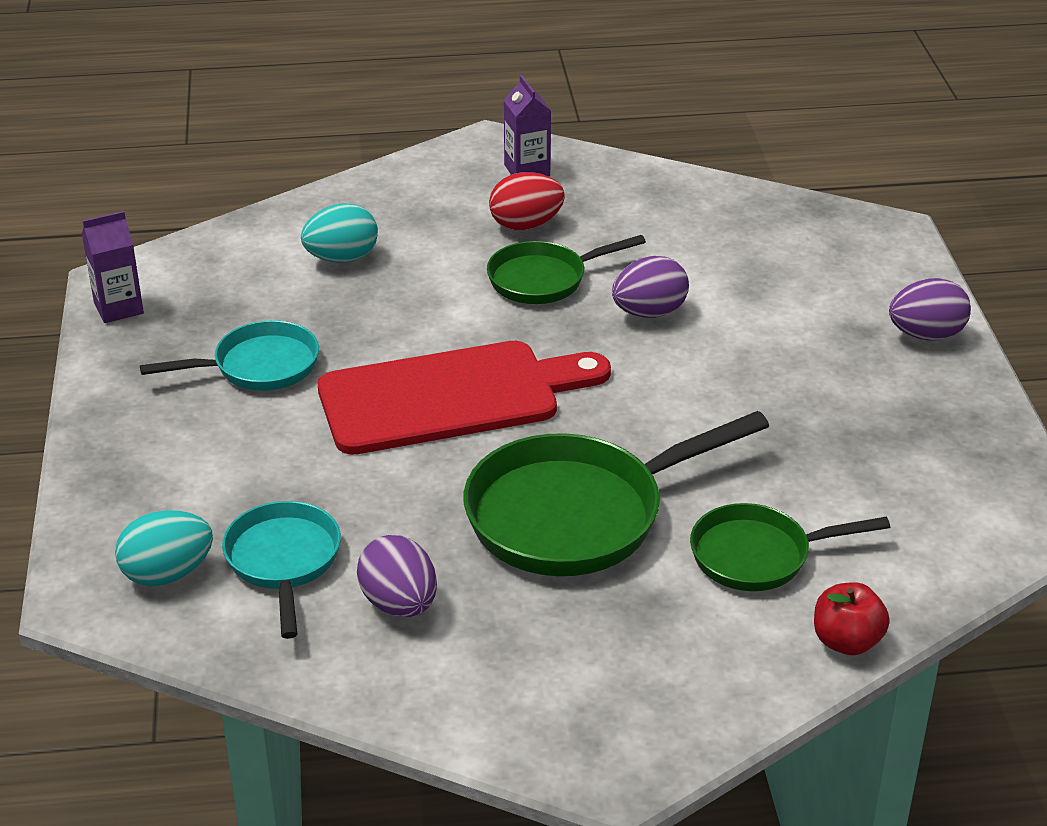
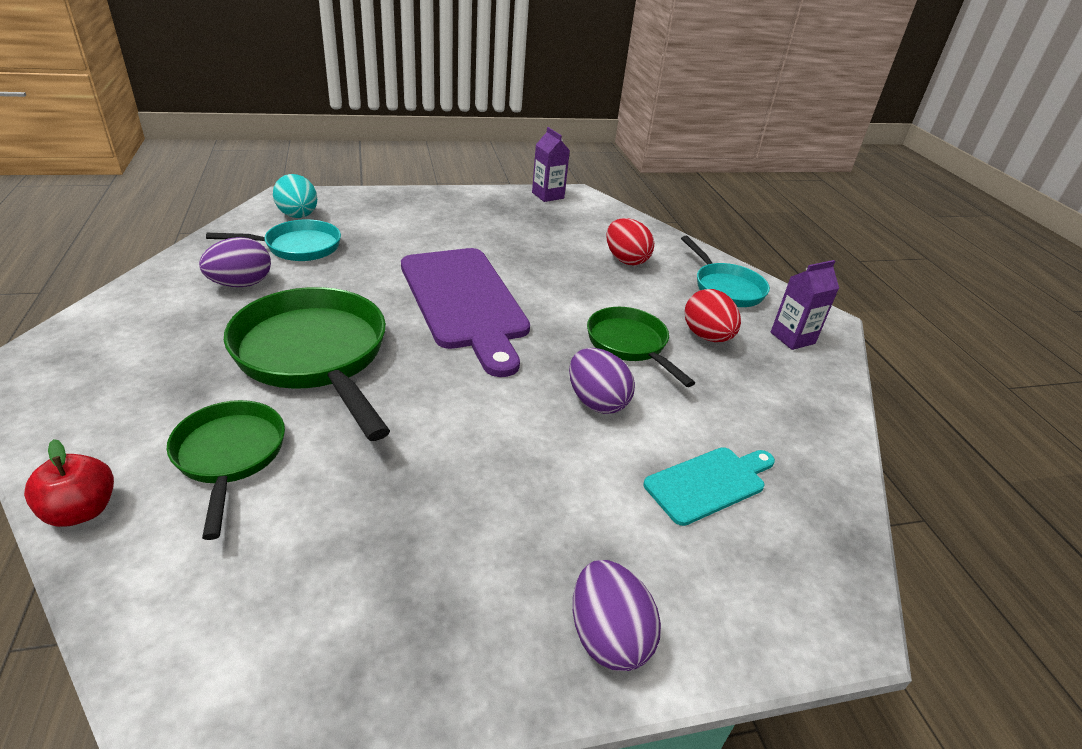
camera: 80 degrees right, 0 degrees up
(259, 366) = (494, 235): turquoise pan -> turquoise pan (725, 288)
(341, 258) = (625, 260): turquoise egg -> red egg
(450, 397) = (464, 302): red cutting board -> purple cutting board
(760, 263) = (709, 483): none -> turquoise cutting board

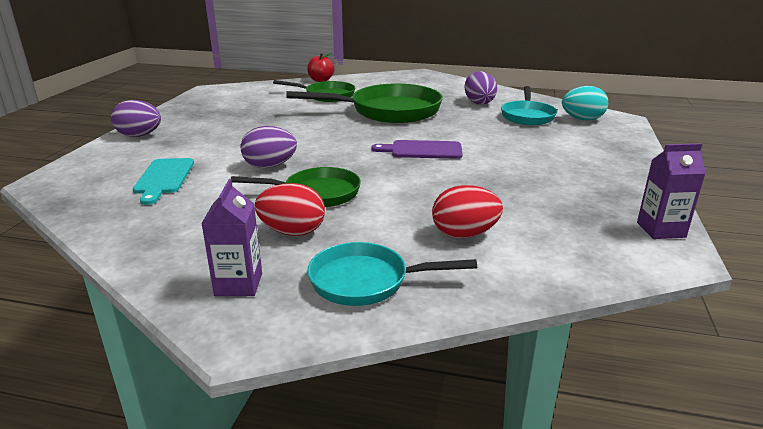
camera: 120 degrees right, 10 degrees down
(464, 302) = (422, 150): purple cutting board -> purple cutting board, size x0.52

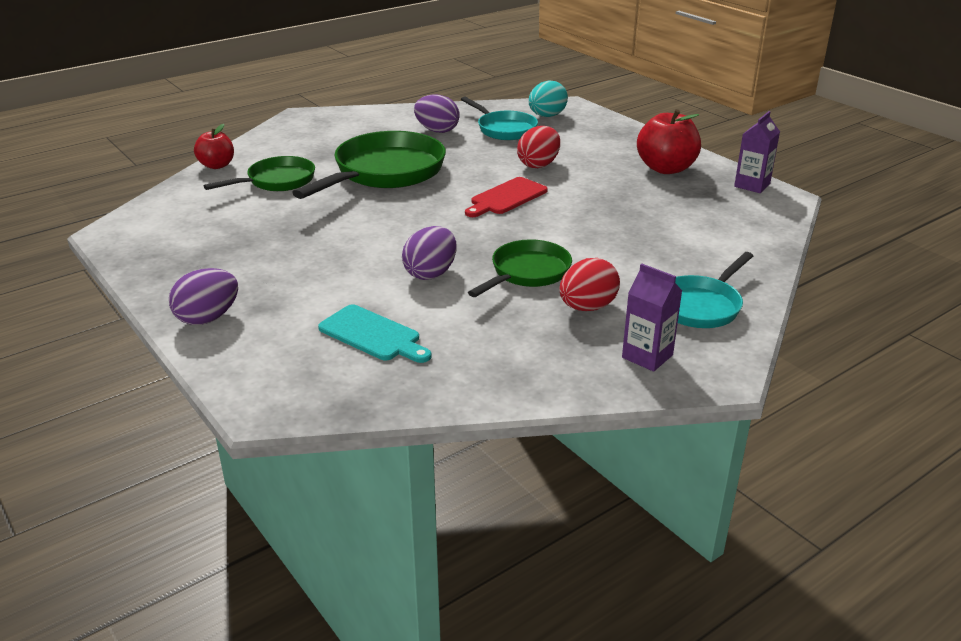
camera: 50 degrees left, 5 degrees up
(422, 150) = (506, 197): purple cutting board -> red cutting board
(464, 234) = (678, 245): red egg -> red egg (538, 165)
(599, 184) = (666, 168): none -> red apple

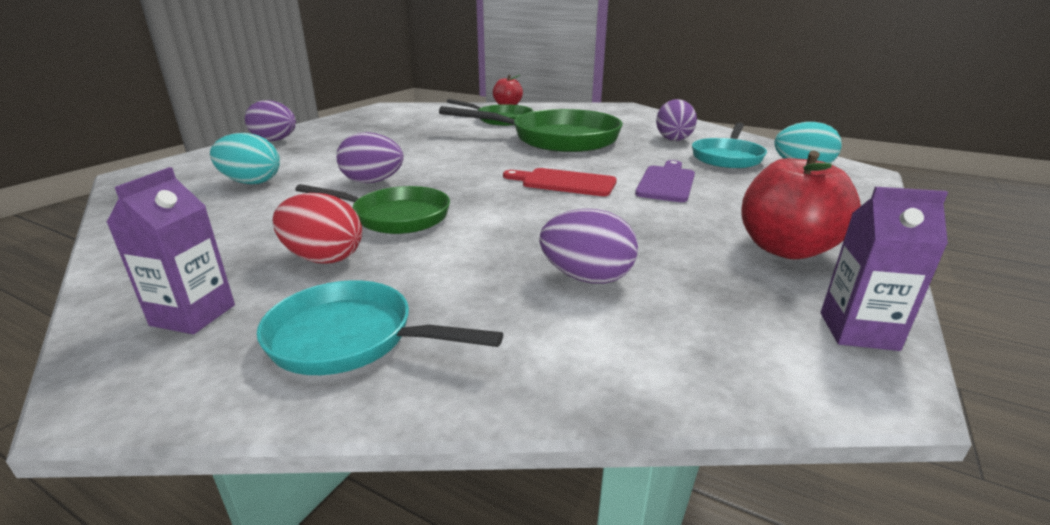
camera: 65 degrees right, 5 degrees down
(373, 335) = (251, 182): turquoise cutting board -> turquoise egg
(538, 165) = (666, 182): red egg -> purple cutting board
(668, 229) = (586, 277): none -> purple egg

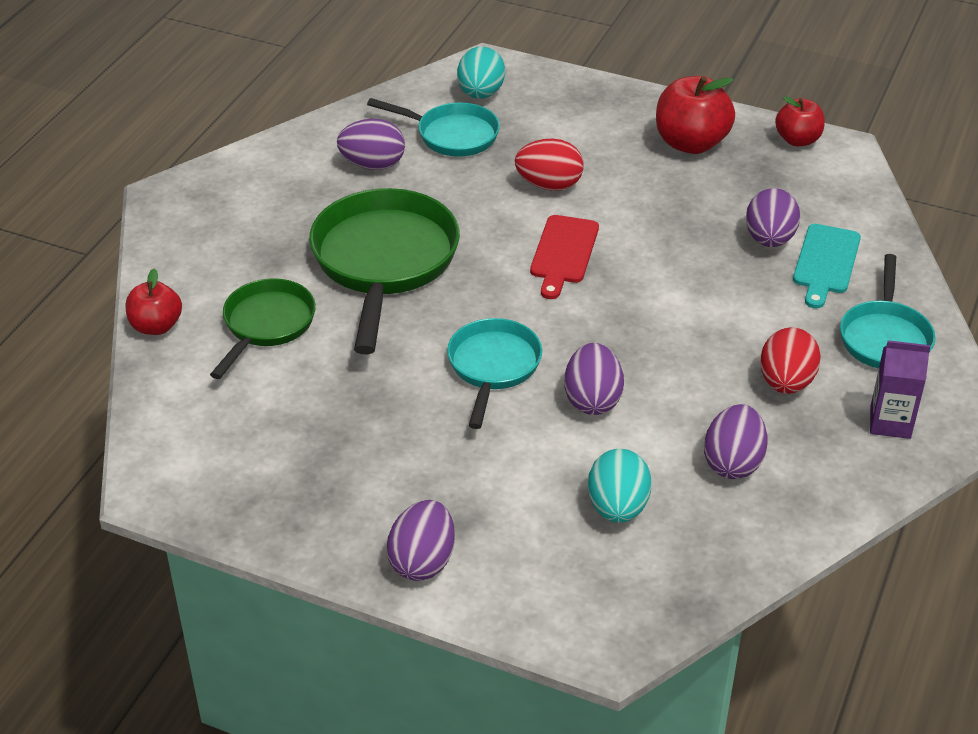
camera: 95 degrees left, 15 degrees up
(244, 223) = (733, 463): none -> purple egg
(395, 217) = (688, 359): green pan -> none
(431, 158) = (493, 367): none -> turquoise pan
(533, 313) = (825, 262): none -> turquoise cutting board
(666, 182) = (549, 185): purple cutting board -> red egg
(858, 331) = (797, 140): purple carton -> red apple

